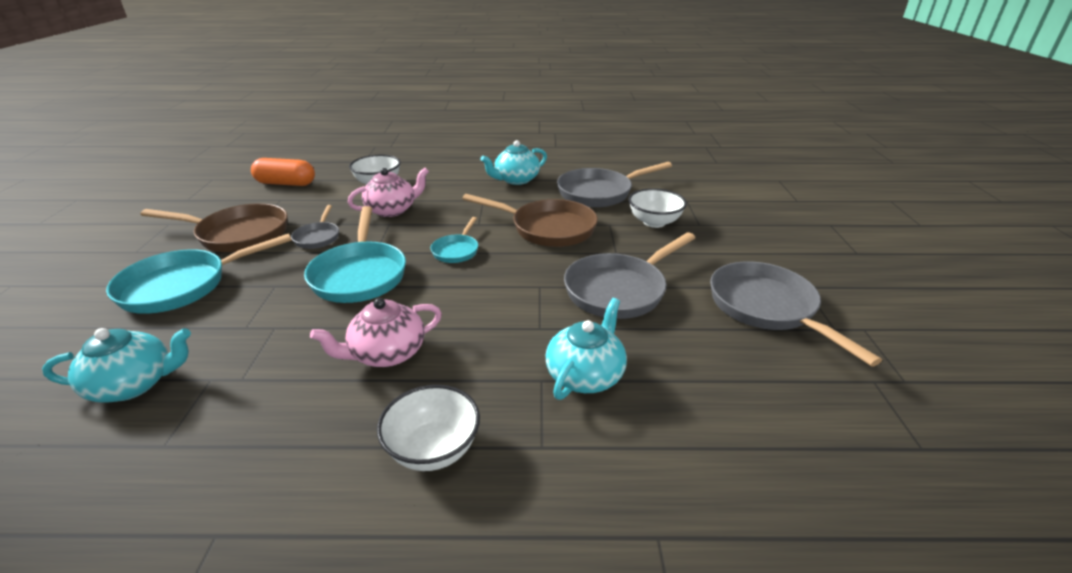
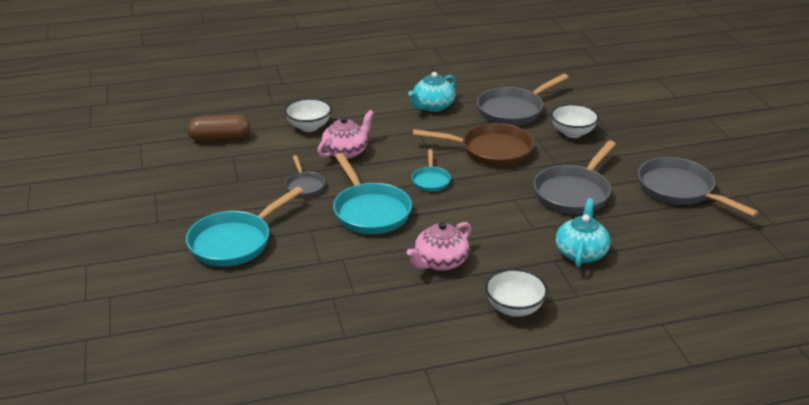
camera: 15 degrees left, 0 degrees up
(134, 384) = (282, 310): turquoise teapot -> none
(238, 234) = (232, 193): brown pan -> none
(286, 183) = (220, 138): orange capsule -> brown capsule

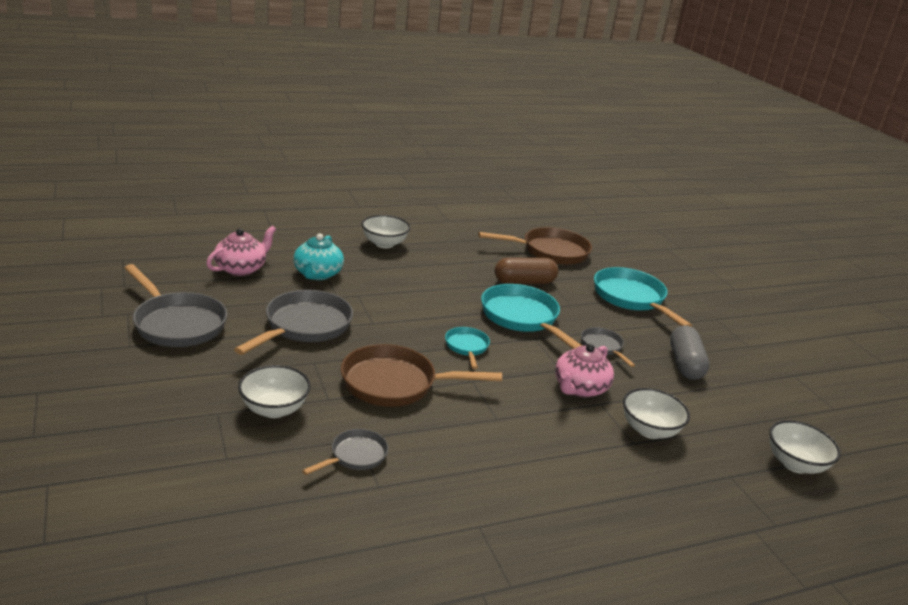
camera: 170 degrees right, 5 degrees down
(219, 111) = (795, 464): none -> white bowl
(220, 138) = (747, 413): brown capsule -> brown capsule (524, 282)
(234, 242) = (631, 298): turquoise pan -> turquoise pan turned 60 degrees counterclockwise
(237, 173) = (685, 364): none -> grey capsule
(294, 312) = (550, 252): none -> brown pan
(432, 106) = (485, 467): turquoise teapot -> none
(440, 262) = (446, 274): pink teapot -> pink teapot (241, 268)
(513, 110) = (355, 456): grey pan -> grey pan, size x0.53

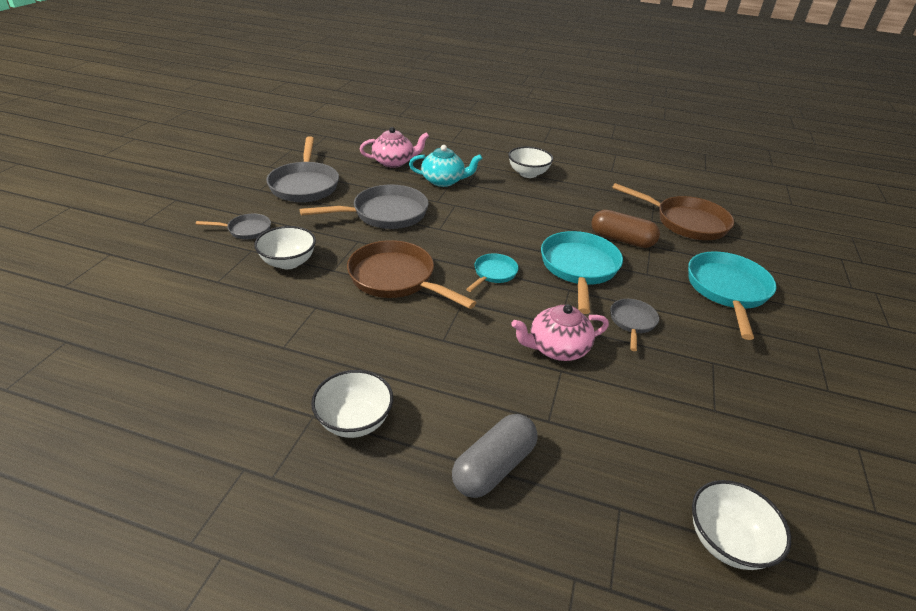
camera: 40 degrees right, 10 degrees up
(317, 274) = (444, 181): turquoise teapot -> turquoise teapot turned 135 degrees counterclockwise
(355, 456) = (297, 318): grey pan -> grey pan (246, 230)
(649, 430) = (582, 417): white bowl -> white bowl (354, 421)
(685, 364) = (712, 375): grey capsule -> grey capsule (494, 467)

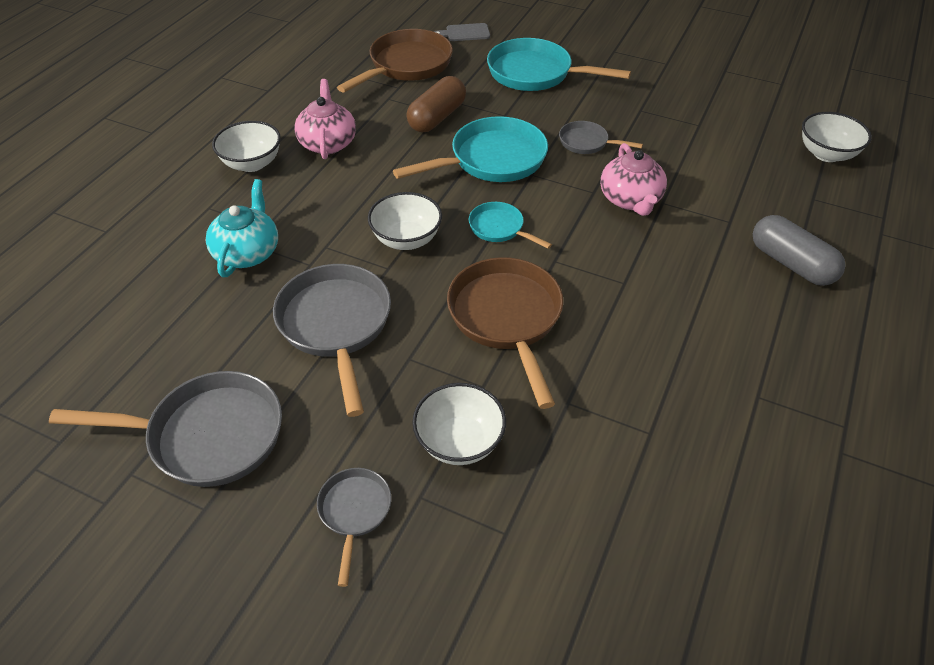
camera: 80 degrees left, 10 degrees up
(354, 421) = (758, 361): white bowl -> white bowl (406, 239)
(394, 162) = (158, 308): pink teapot -> pink teapot (328, 143)
(396, 279) = (507, 318): brown pan -> brown pan turned 120 degrees clockwise
(579, 268) = (492, 160): turquoise pan -> turquoise pan turned 135 degrees clockwise
(763, 249) = (465, 33): none -> grey cutting board

